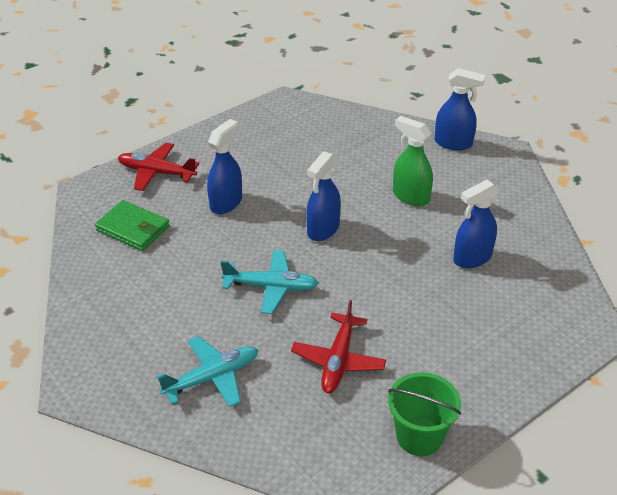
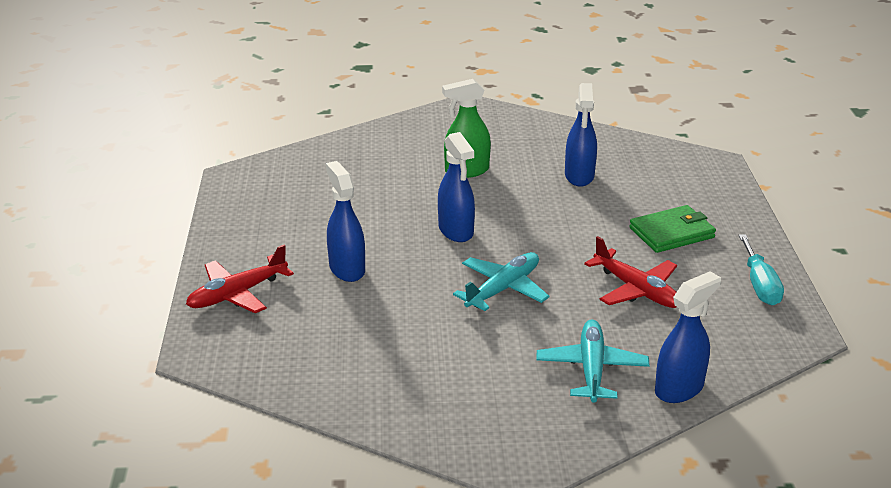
camera: 55 degrees left, 10 degrees down
(133, 228) = (312, 342): green wallet -> green wallet (671, 233)
(419, 436) = (760, 285): green bucket -> turquoise screwdriver
(453, 143) = (422, 123): blue spray bottle -> blue spray bottle (679, 388)

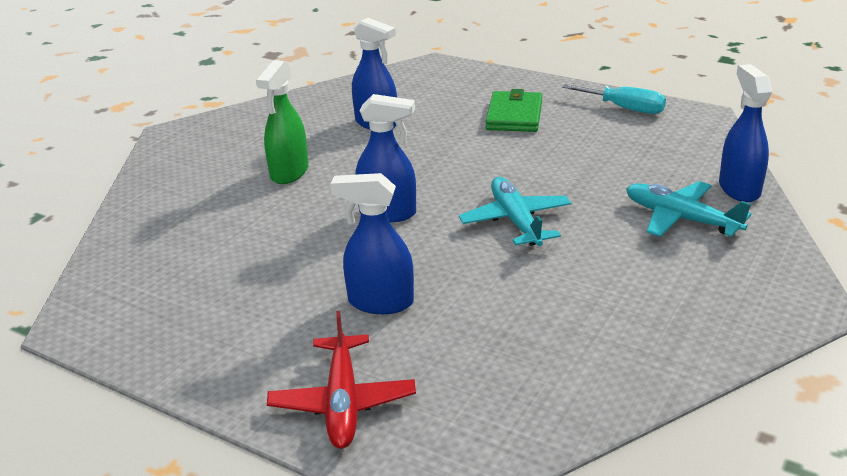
camera: 55 degrees left, 0 degrees up
(636, 289) = (581, 159): red plane -> none

